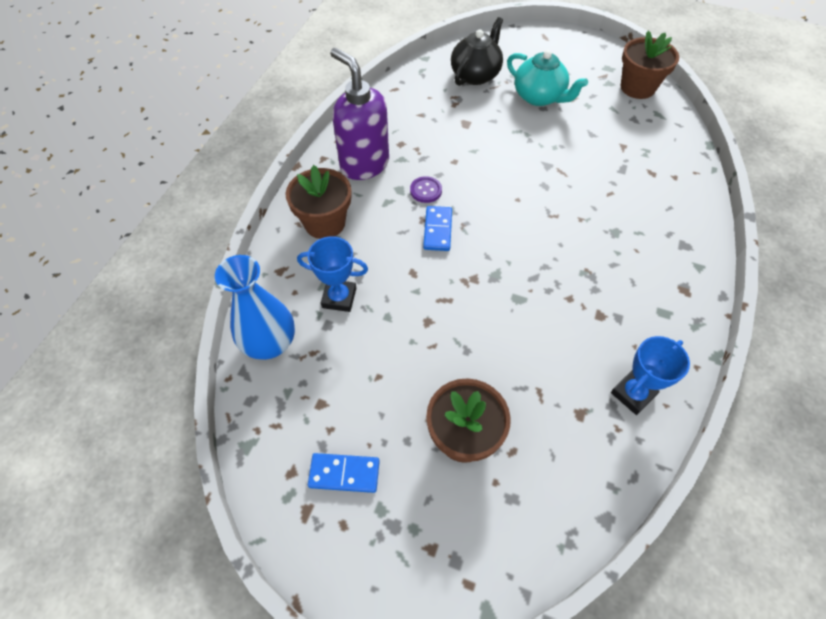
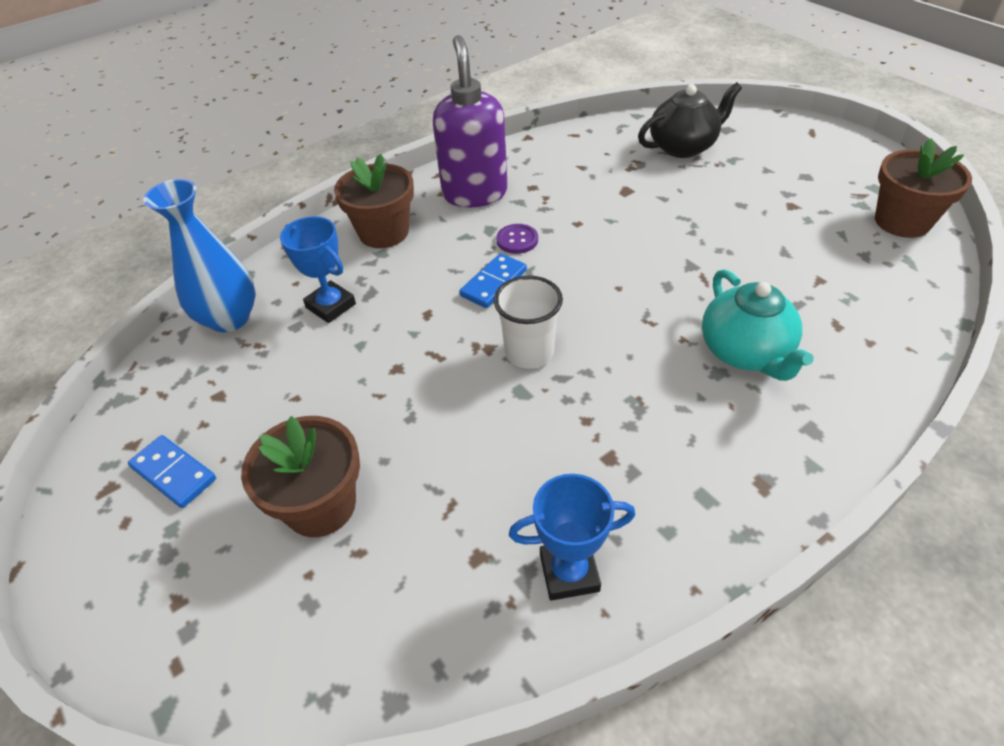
camera: 35 degrees right, 10 degrees down
(501, 270) = (529, 352): none -> white cup
(539, 97) = (746, 191): turquoise teapot -> turquoise teapot (745, 352)

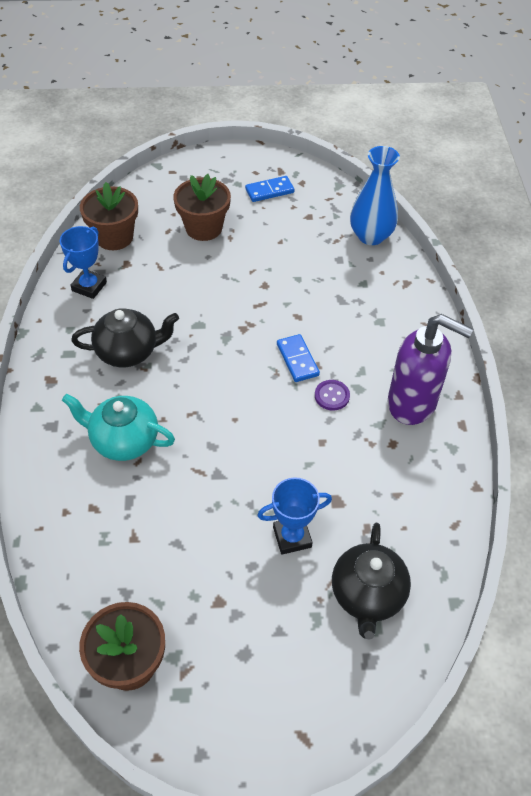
camera: 120 degrees right, 5 degrees up
(331, 306) = (344, 279): blue trophy -> blue trophy (292, 537)
(384, 232) = (402, 332): brown flower pot -> brown flower pot (114, 237)
(529, 352) = (222, 343): white cup -> none
(632, 432) = (128, 352): none -> black teapot

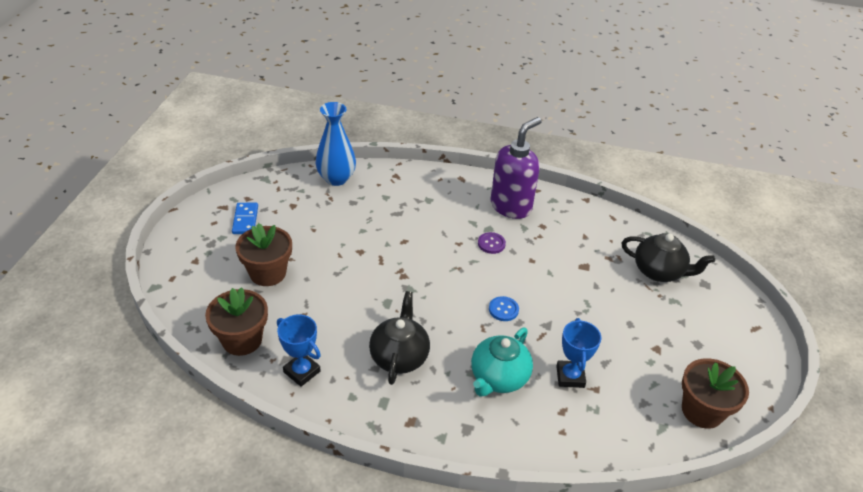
camera: 75 degrees left, 10 degrees down
(226, 427) = (503, 309): none -> blue button
(292, 537) = (610, 297): blue trophy -> blue trophy (570, 376)
(297, 360) = (449, 253): blue domino -> none

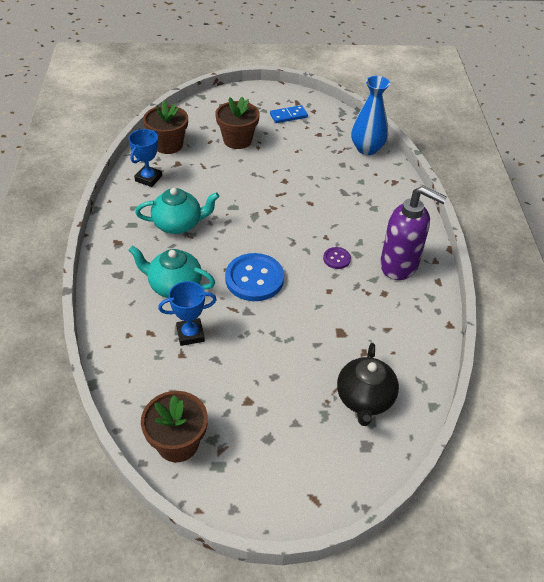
camera: 75 degrees right, 5 degrees up
(399, 356) = (178, 224): black teapot -> turquoise teapot
(503, 309) = (254, 279): blue button -> blue button, size x2.08

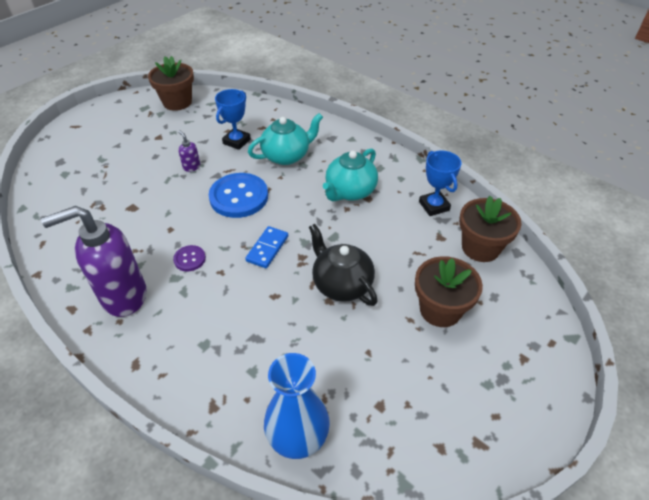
camera: 135 degrees right, 0 degrees up
(257, 337) = (191, 167): none -> purple soap dispenser
(288, 116) = (451, 403): blue domino -> blue domino (267, 248)
(364, 399) = (79, 182): black teapot -> black teapot (341, 284)

